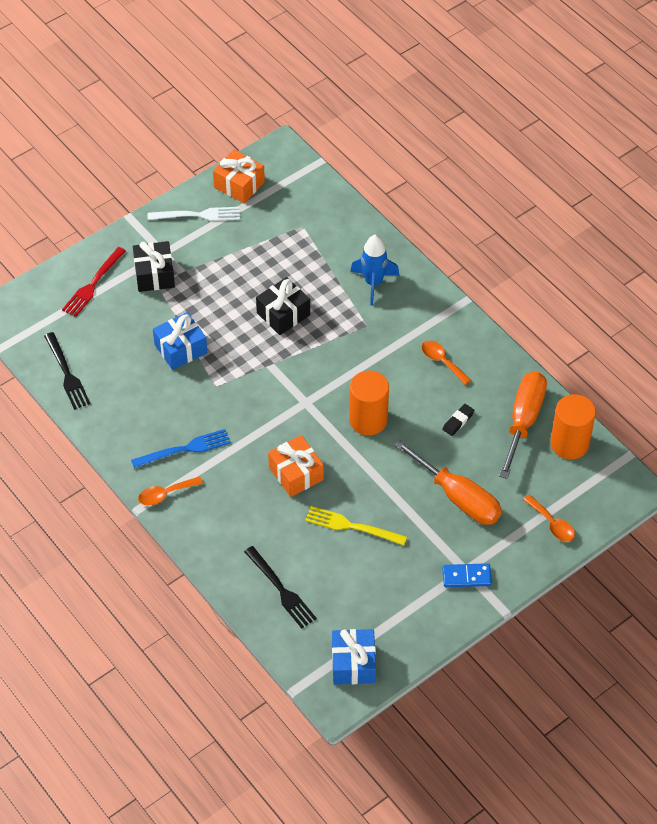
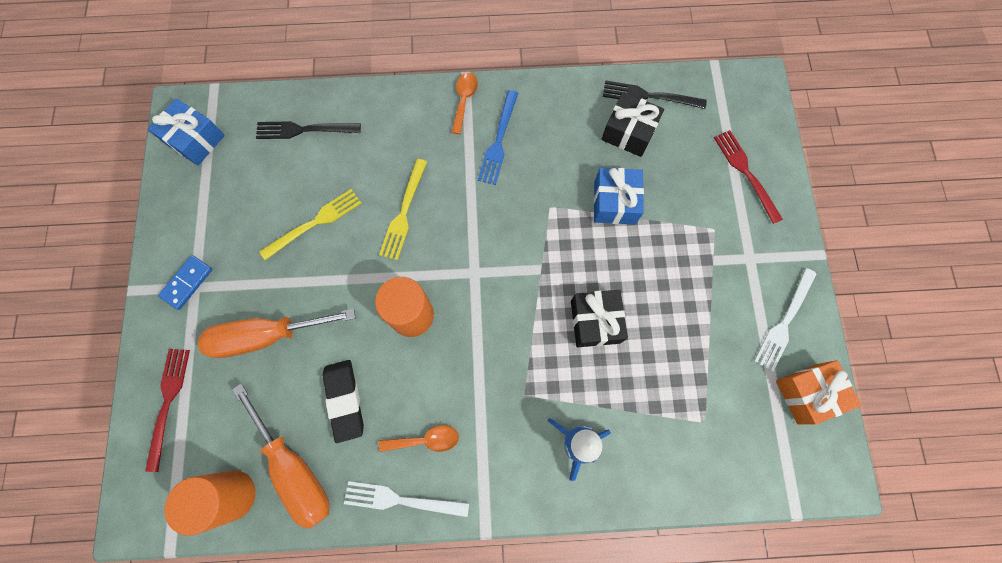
camera: 125 degrees right, 20 degrees up
(154, 274) = (725, 233): black gift -> black gift (628, 132)
(296, 473) = (404, 213): orange gift -> yellow fork
(458, 421) = (345, 400): black eraser -> black eraser, size x1.77
(488, 352) = (401, 500): none -> white fork
(552, 524) = (168, 402): orange spoon -> red fork

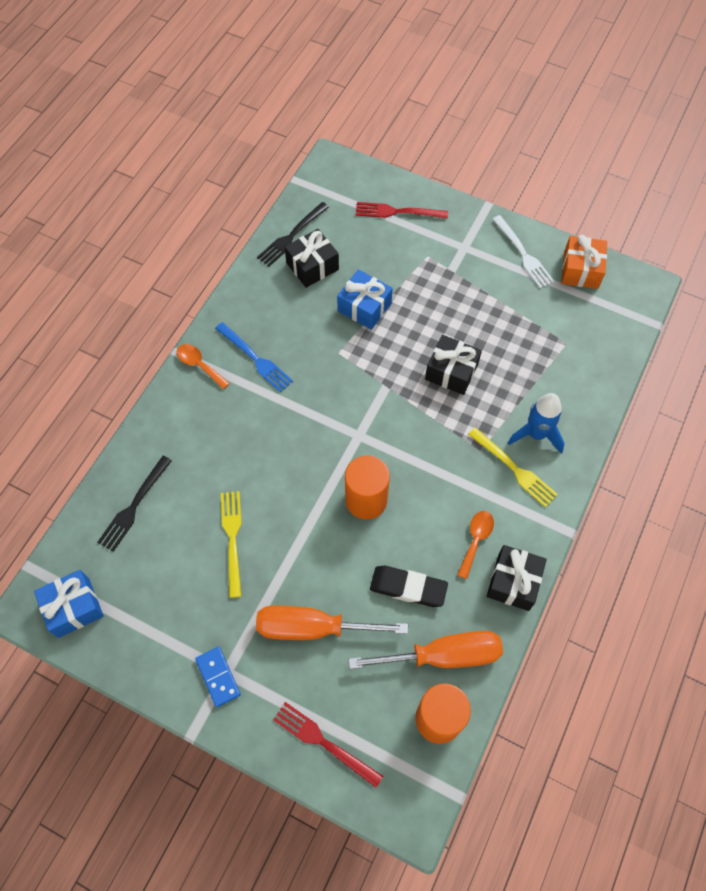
camera: 60 degrees left, 10 degrees down
(266, 336) = (312, 628): orange screwdriver -> orange screwdriver turned 75 degrees clockwise
(401, 500) = (513, 582): white fork -> black gift
(404, 213) = (271, 462): yellow fork -> yellow fork (514, 469)

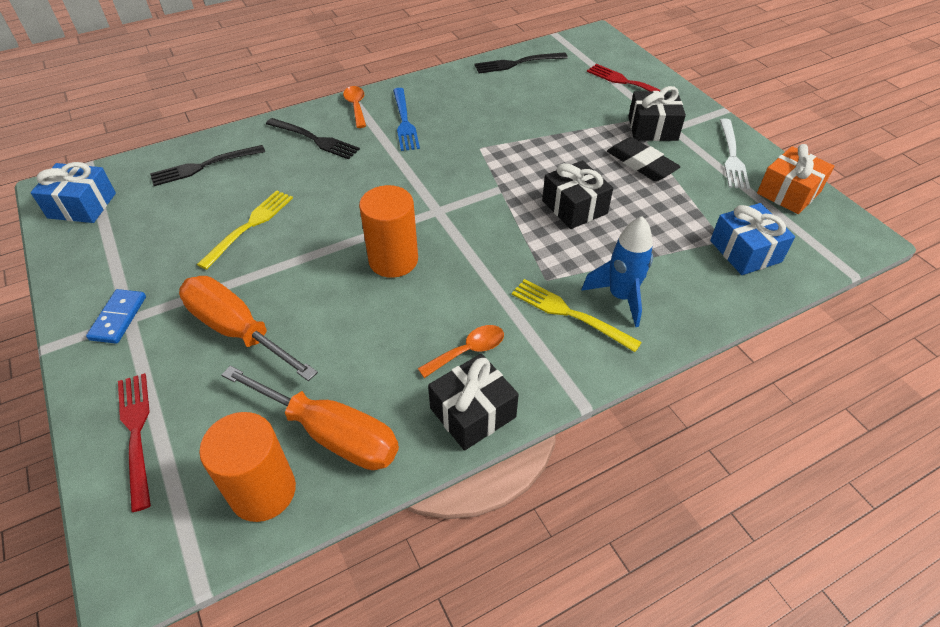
camera: 35 degrees right, 15 degrees down
(199, 422) = (315, 139): none -> black fork
(312, 266) = (515, 87): black gift -> black gift (652, 128)
(364, 307) = (535, 129): blue gift -> blue gift (745, 251)
(408, 587) = (359, 351): black eraser -> black eraser (641, 164)
(514, 469) = (569, 313): yellow fork -> yellow fork turned 135 degrees clockwise

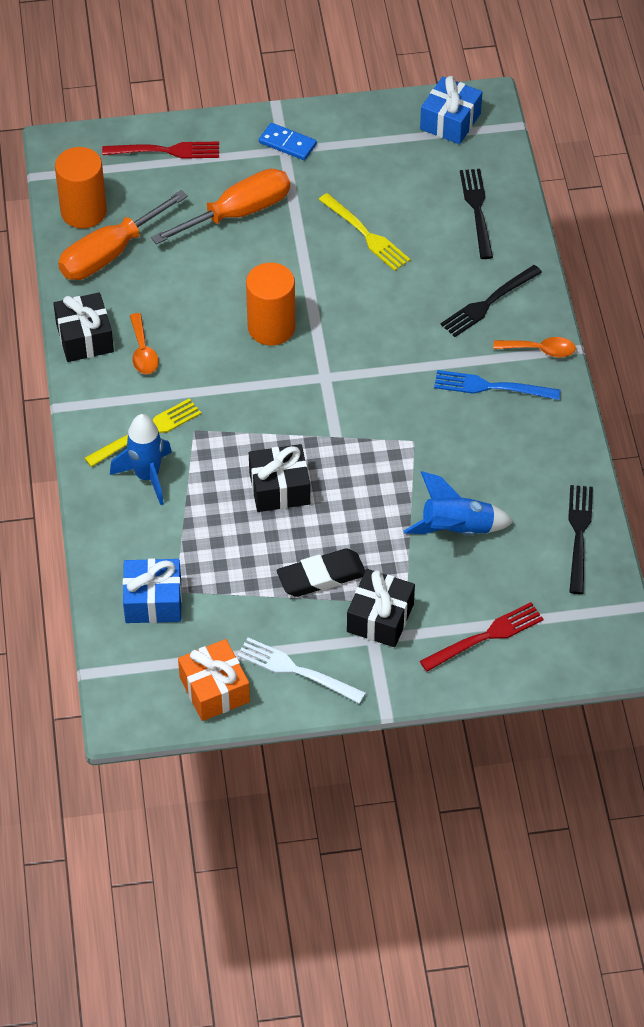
camera: 110 degrees right, 5 degrees up
(549, 111) = (456, 529): none -> blue rocket

